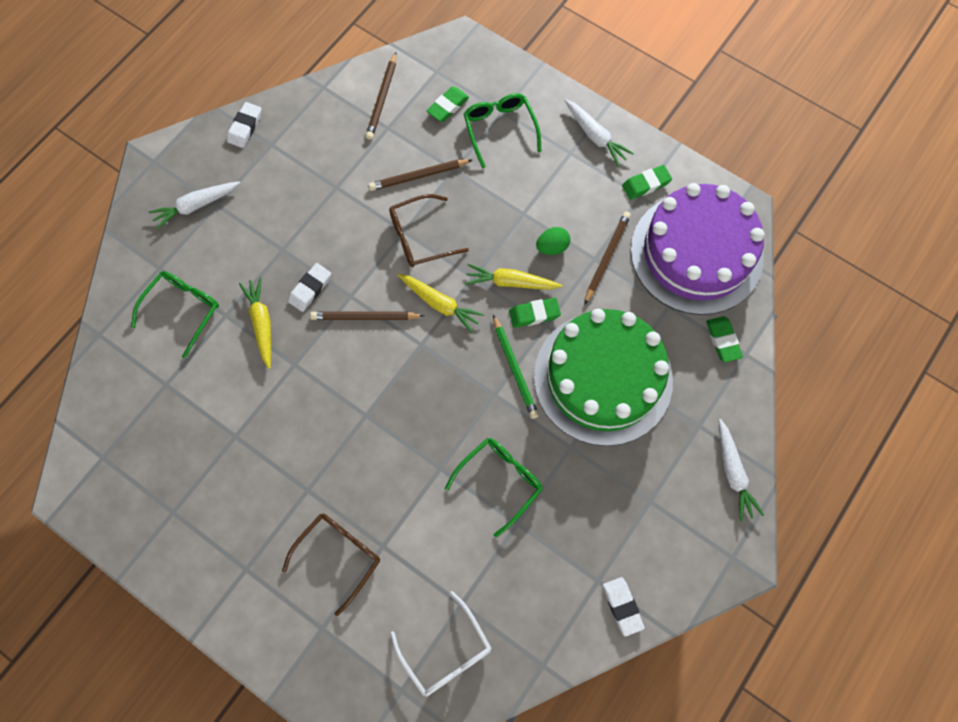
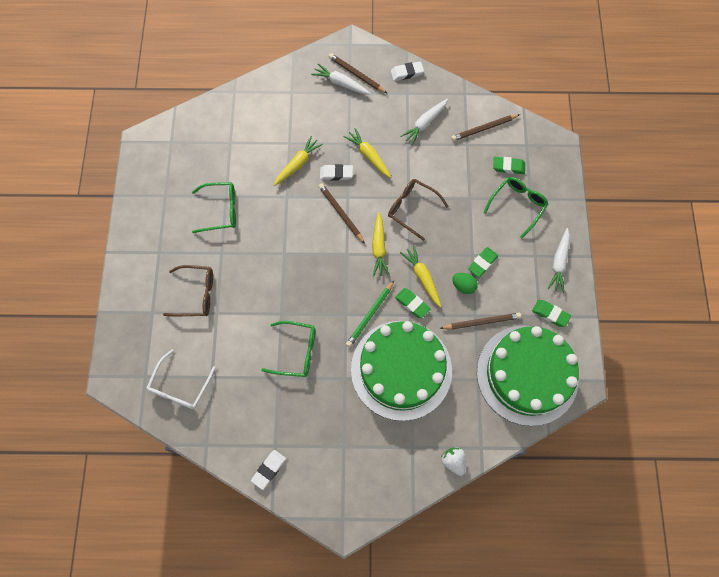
camera: 55 degrees right, 0 degrees up
(183, 310) = (277, 120): green glasses -> green glasses (221, 210)
(316, 238) = (368, 156): none -> yellow carrot
(419, 176) = (450, 182): brown pencil -> brown pencil (356, 74)
(696, 253) = (527, 374): purple cake -> green cake
(723, 340) = (480, 427): green eraser -> green eraser (482, 263)
(733, 473) = (396, 487): white carrot -> white carrot (424, 124)
(742, 393) = (453, 461): none -> white strawberry

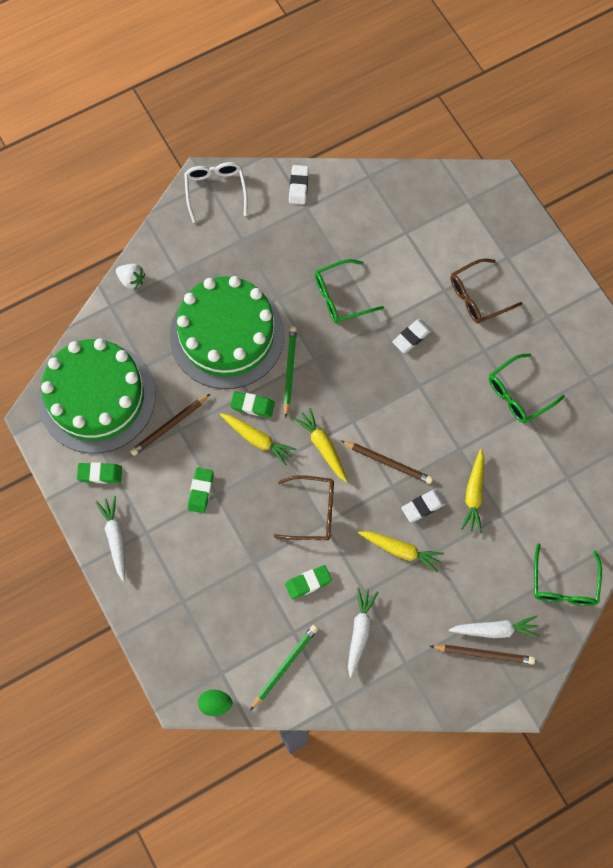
camera: 150 degrees right, 0 degrees up
(180, 386) = (429, 209): white glasses -> white glasses (215, 190)
(407, 73) = (423, 693): white eraser -> white eraser (411, 337)
(463, 286) = (208, 454): green egg -> green egg (215, 704)
(484, 128) = (284, 666): brown pencil -> green pencil
(508, 167) = (229, 629): green eraser -> green eraser (308, 583)
(517, 205) = (194, 584): green glasses -> green glasses (564, 584)

